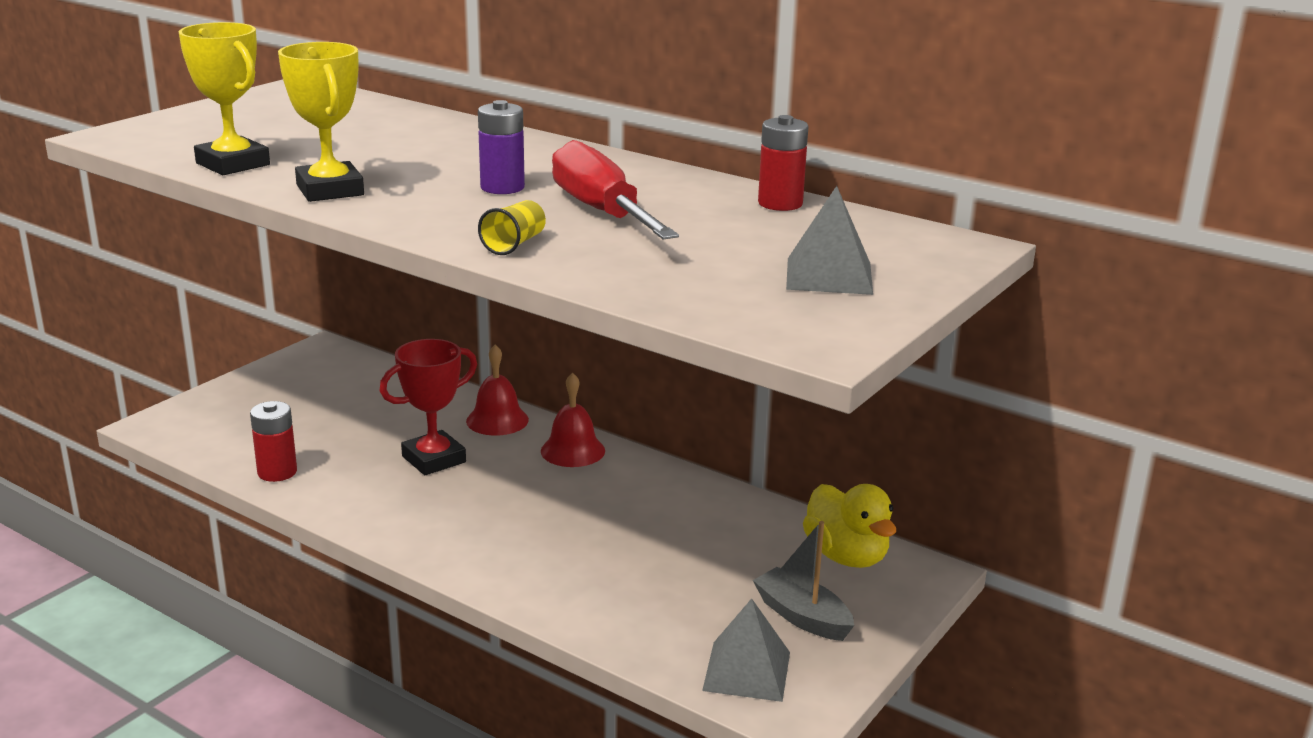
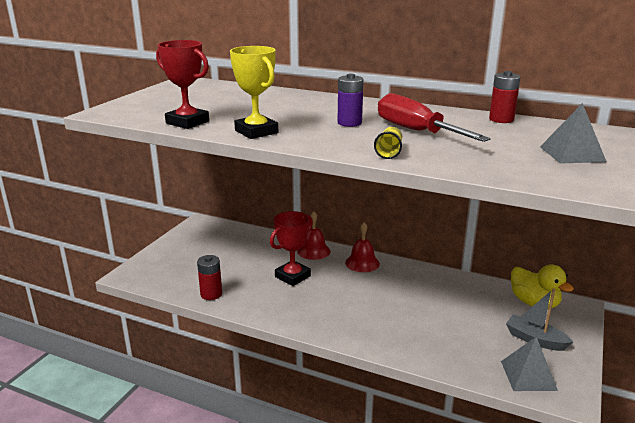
camera: 10 degrees left, 0 degrees up
(233, 164) = (187, 122): yellow trophy -> red trophy

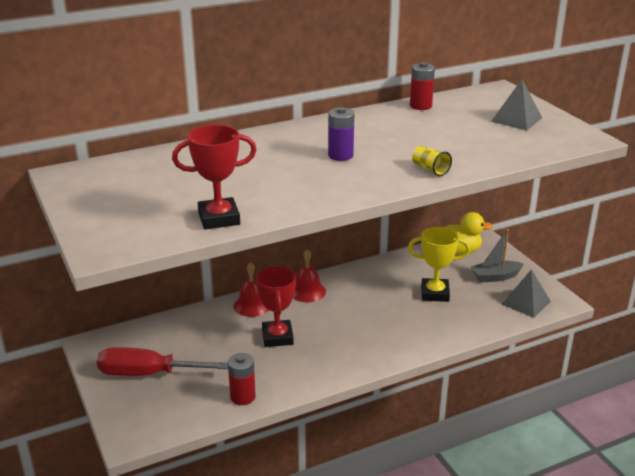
camera: 50 degrees left, 5 degrees up
(256, 132) = (301, 198): yellow trophy -> yellow trophy (435, 293)
(416, 131) = (399, 142): red screwdriver -> red screwdriver (148, 373)

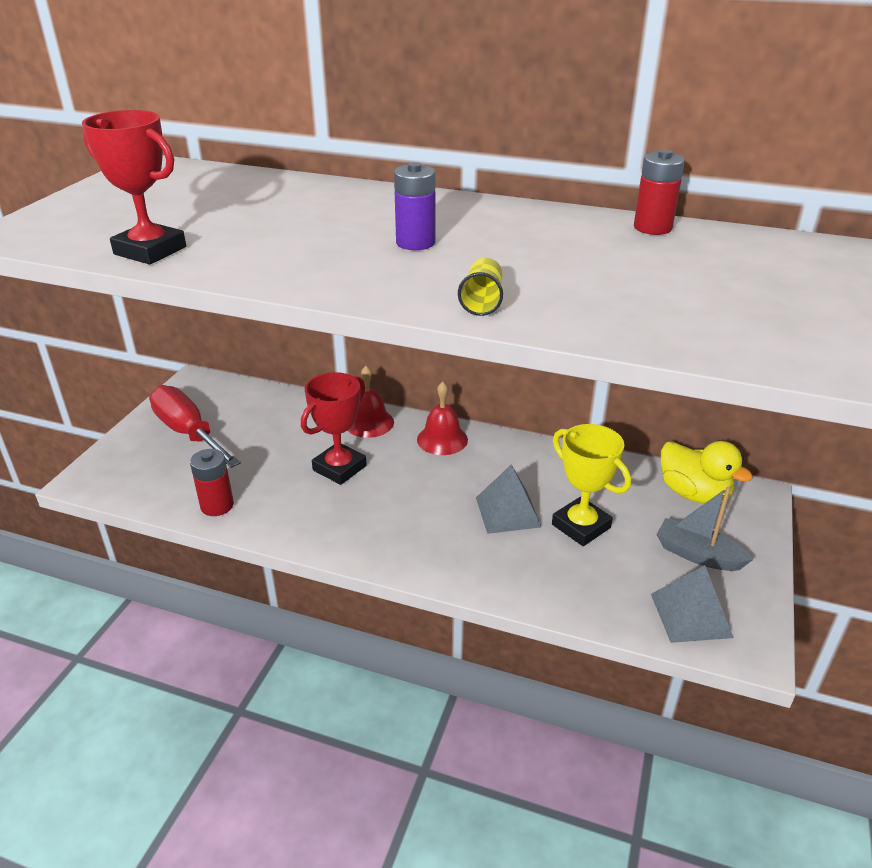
camera: 45 degrees right, 5 degrees up
(516, 119) = (768, 294): grey pyramid -> grey pyramid (508, 512)

